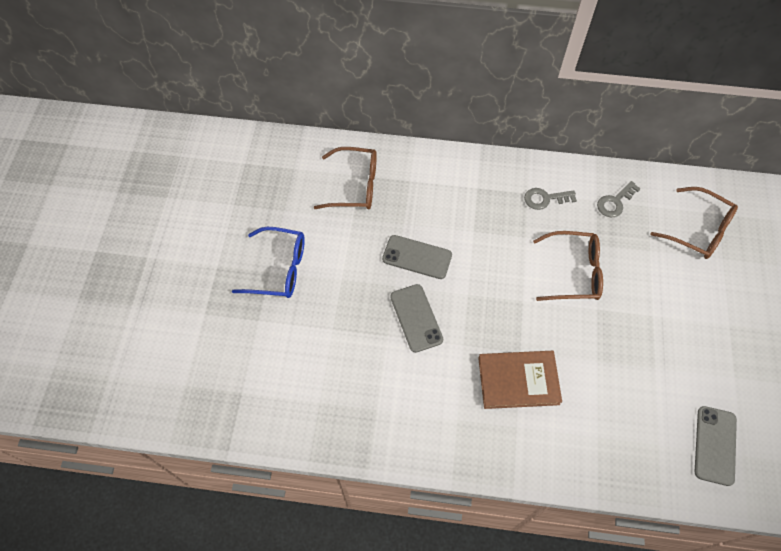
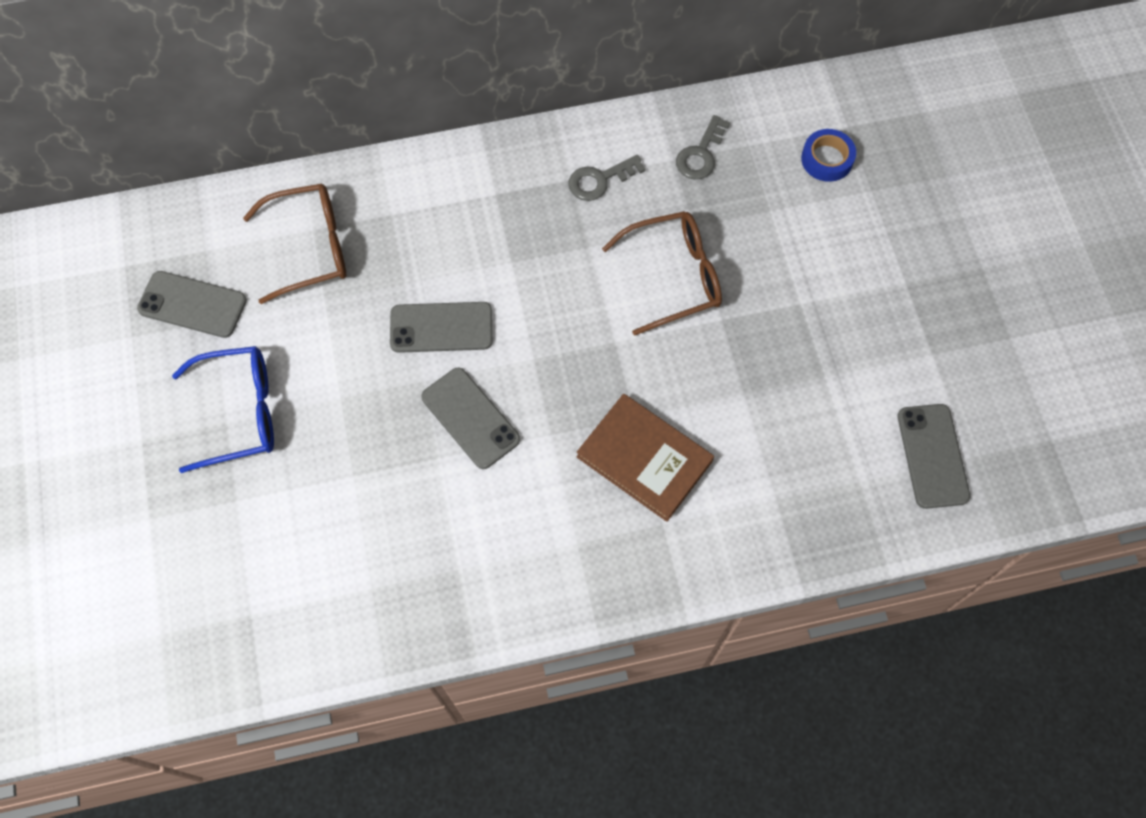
camera: 20 degrees left, 5 degrees up
(275, 197) = (192, 304): none -> grey phone
(518, 380) = (644, 459): brown book -> brown book turned 60 degrees clockwise
(698, 230) = (827, 159): brown glasses -> blue tape

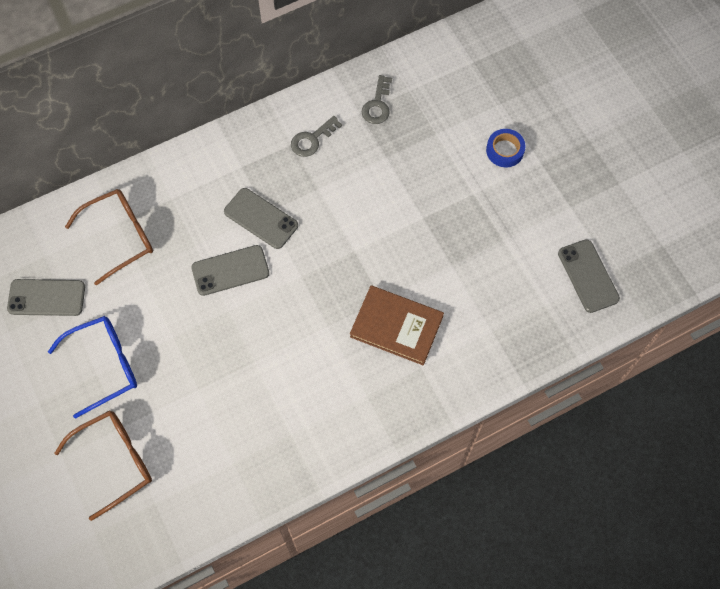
camera: 15 degrees left, 0 degrees up
(470, 418) = (269, 328): grey phone -> grey phone (261, 218)
(673, 277) = (381, 196): brown glasses -> brown glasses (114, 462)
(827, 159) = (465, 88): blue tape -> blue tape (505, 150)

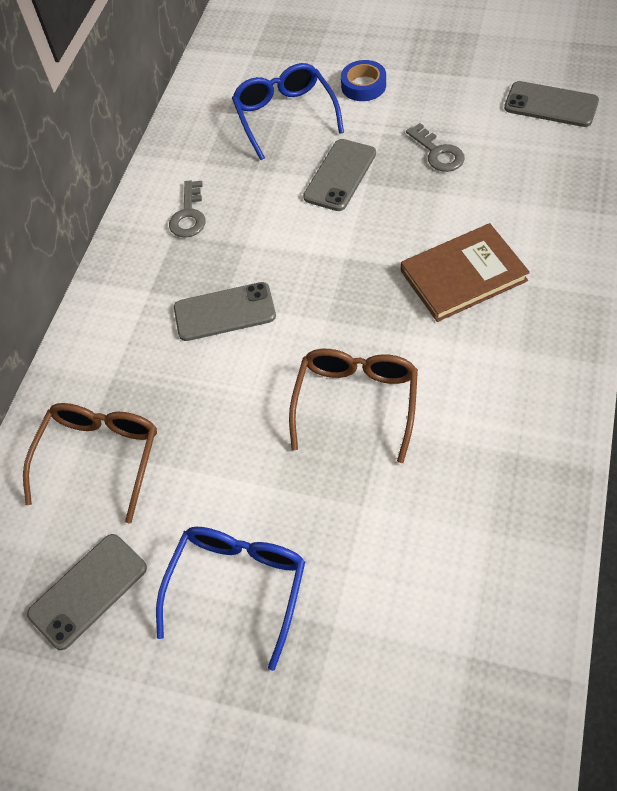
camera: 40 degrees left, 10 degrees down
(114, 462) = (372, 665): brown glasses -> brown glasses (356, 403)
(230, 270) = (253, 378): grey phone -> grey phone (340, 175)
(377, 105) = (212, 144): grey key -> grey key (438, 153)
(437, 126) = (285, 116): none -> blue glasses

